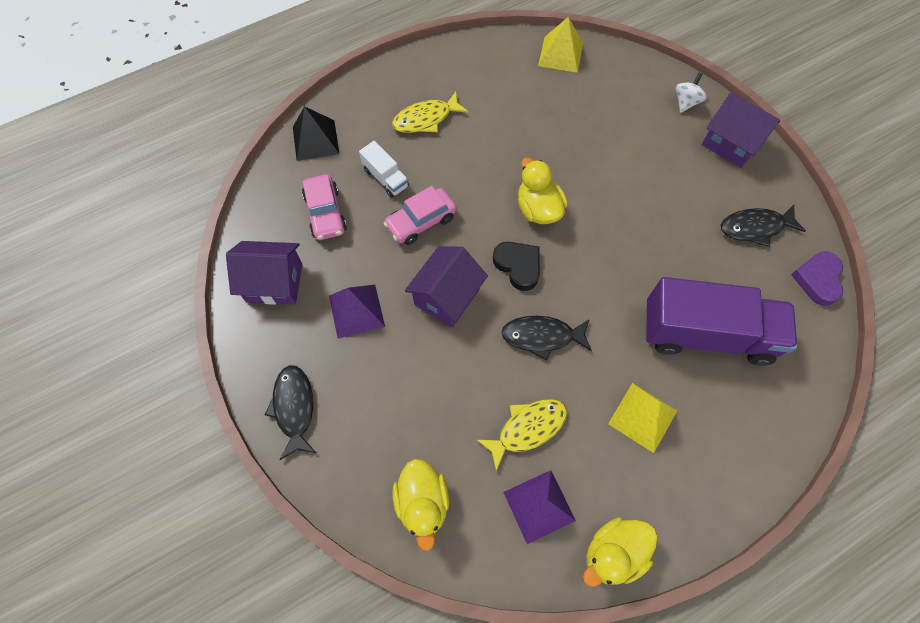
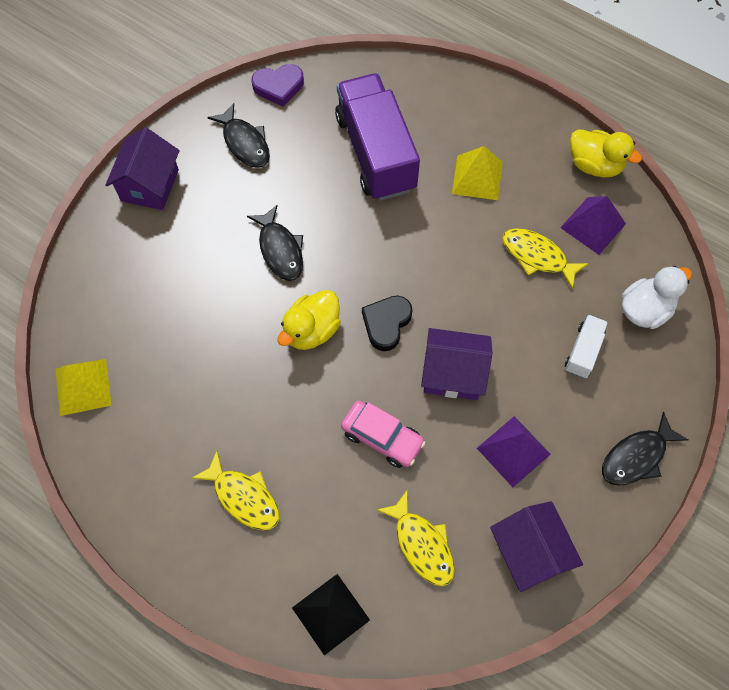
camera: 115 degrees left, 0 degrees up
(325, 213) = (422, 544): pink car -> yellow fish
(385, 178) = (345, 502): white truck -> white truck (583, 351)
(422, 503) = (645, 310): yellow duck -> white duck
(542, 336) = (448, 276): black fish -> black fish (280, 250)
(686, 102) = (109, 239): white spinning top -> none

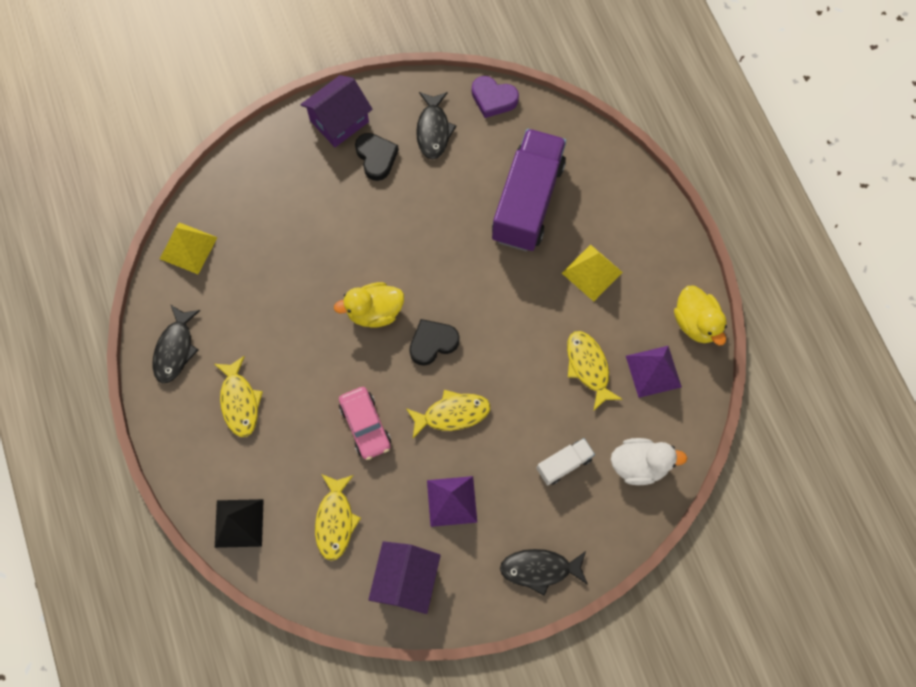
camera: 35 degrees right, 5 degrees up
(209, 196) = (376, 158): none -> black heart
(280, 250) = (397, 234): black fish -> black fish (175, 349)
(453, 373) = (452, 414): purple house -> yellow fish

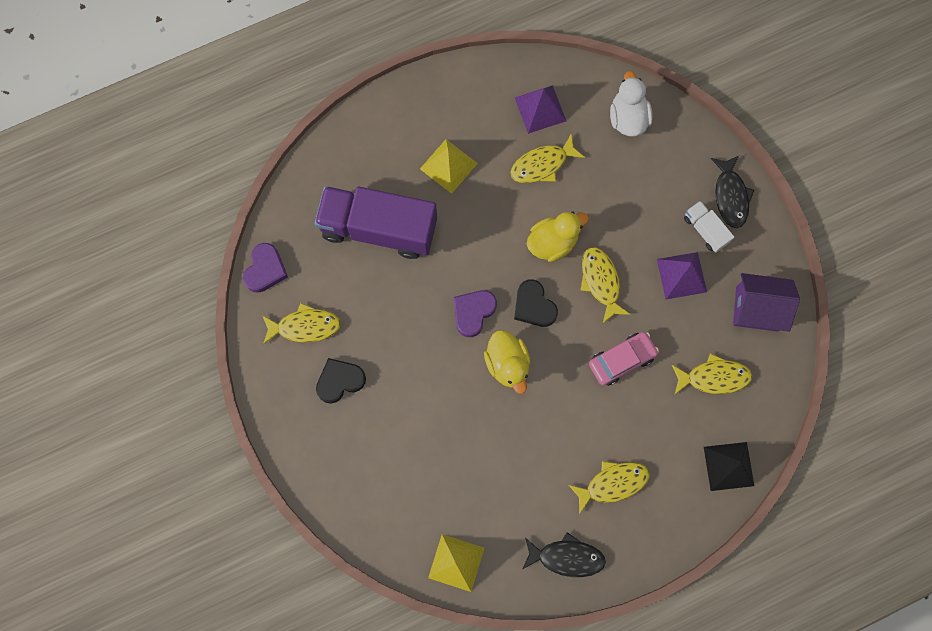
camera: 95 degrees left, 5 degrees up
(339, 121) = (299, 424): purple house -> none
(432, 283) = (473, 312): none -> purple heart
(433, 130) = (305, 326): black fish -> yellow fish
(564, 464) = (635, 181): white truck -> white truck (705, 230)
(696, 323) = (490, 74): yellow duck -> yellow duck (552, 242)

